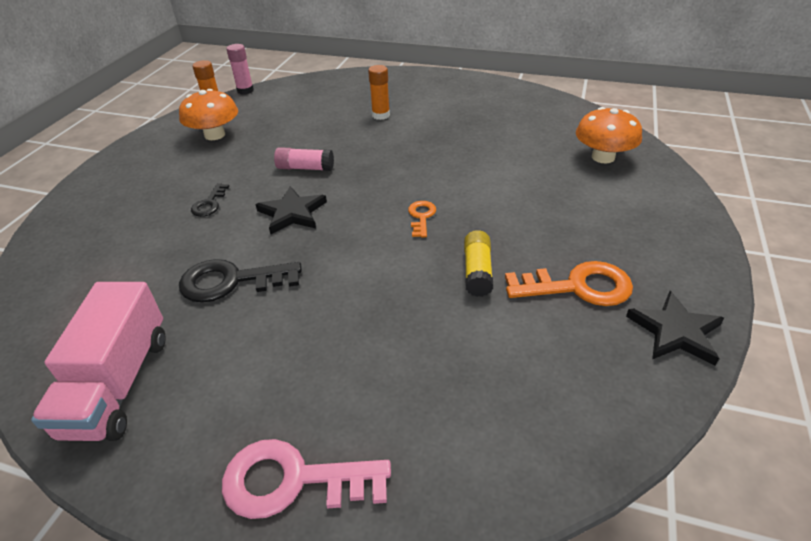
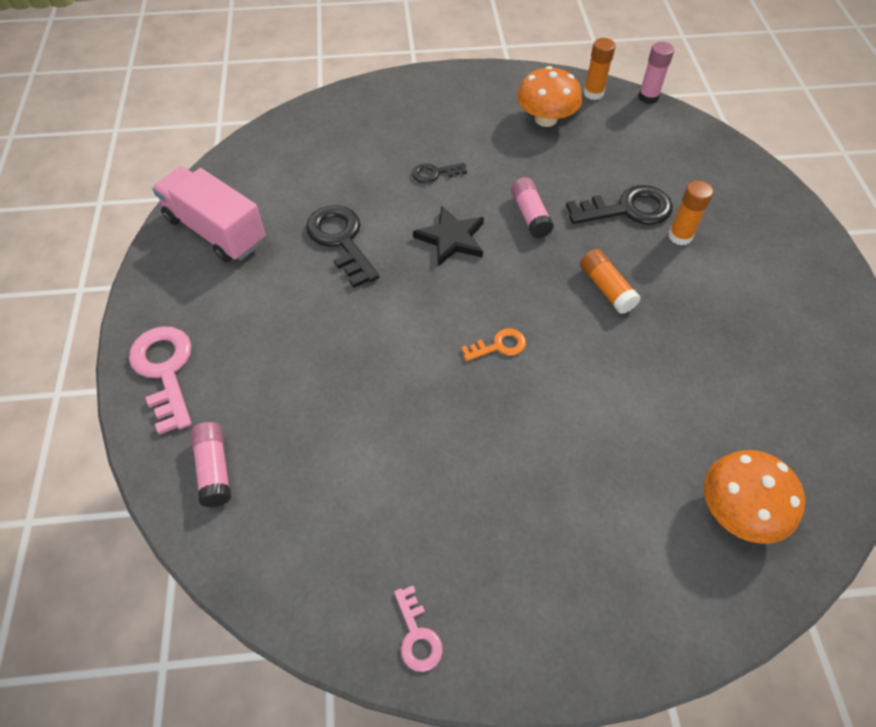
camera: 65 degrees right, 15 degrees up
(118, 384) = (215, 230): pink truck -> pink truck turned 60 degrees clockwise
(339, 127) = (627, 209): none -> black key
(402, 155) = (606, 288): none -> orange glue stick
(458, 452) = (214, 469): none -> pink glue stick
(477, 272) = (433, 423): yellow glue stick -> none
(578, 287) = (449, 524): orange key -> none
(675, 331) = (417, 635): black star -> pink key

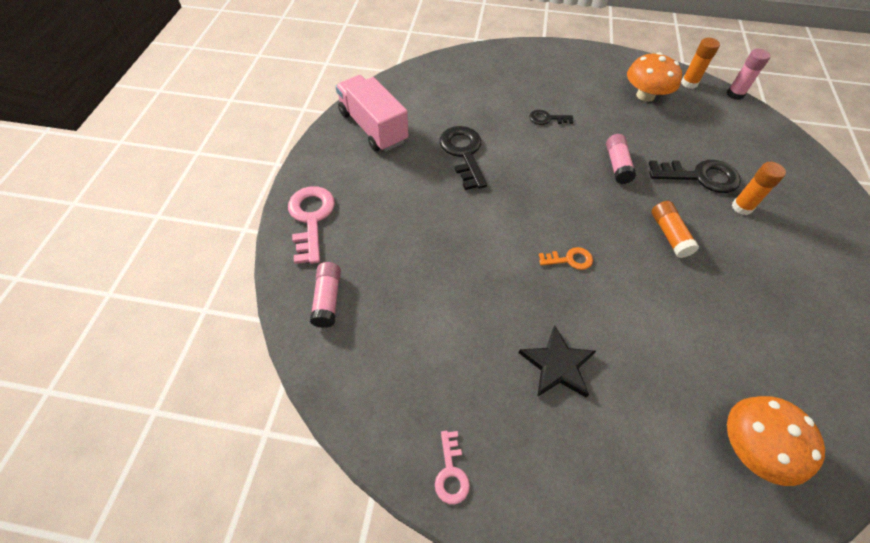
camera: 15 degrees right, 0 degrees up
(451, 238) = (549, 169): black star -> black star (557, 365)

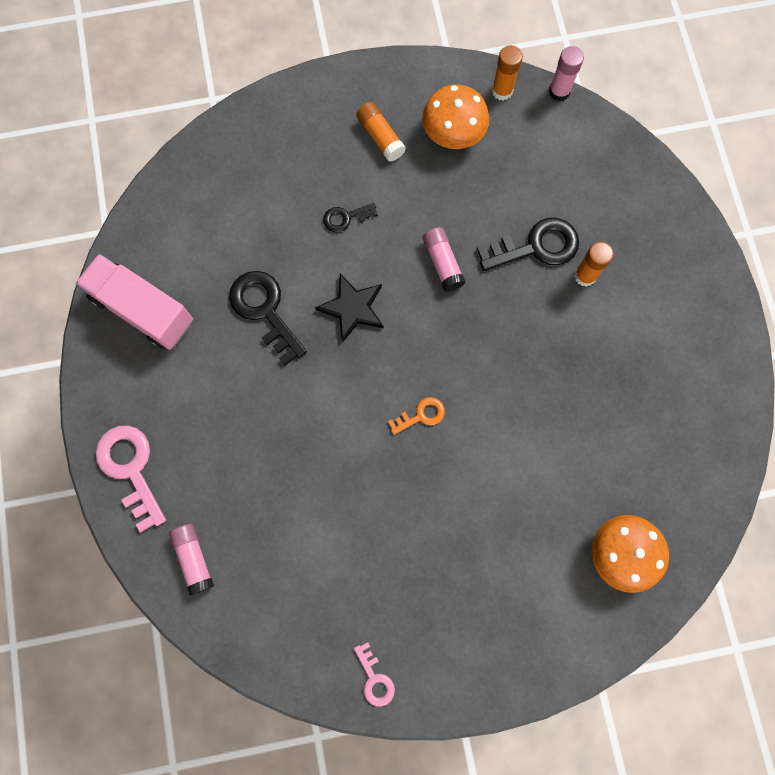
camera: 20 degrees left, 20 degrees up
(557, 365) = (438, 541): black star -> black star (352, 308)
(669, 235) = (515, 343): orange glue stick -> orange glue stick (380, 137)

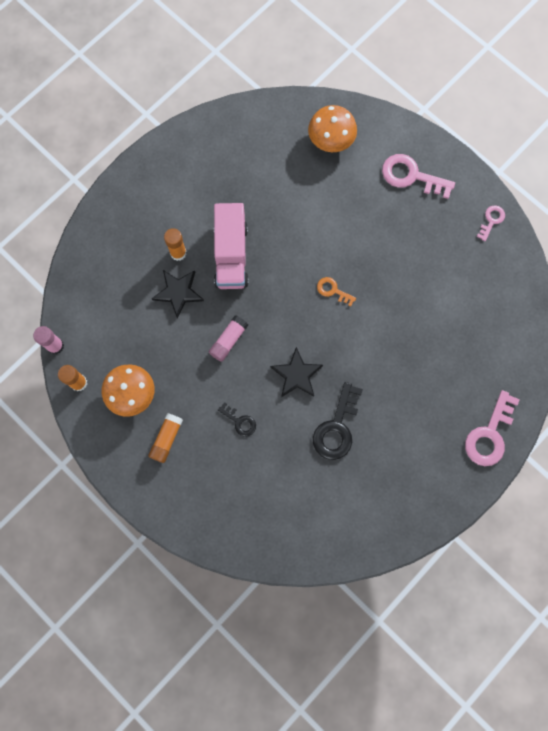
camera: 125 degrees left, 0 degrees up
(143, 310) = (392, 505): pink truck -> pink truck (231, 255)
(194, 558) = (508, 359): pink glue stick -> none
(503, 620) = (411, 176): none -> pink key
(536, 247) = (178, 292): black key -> black star

